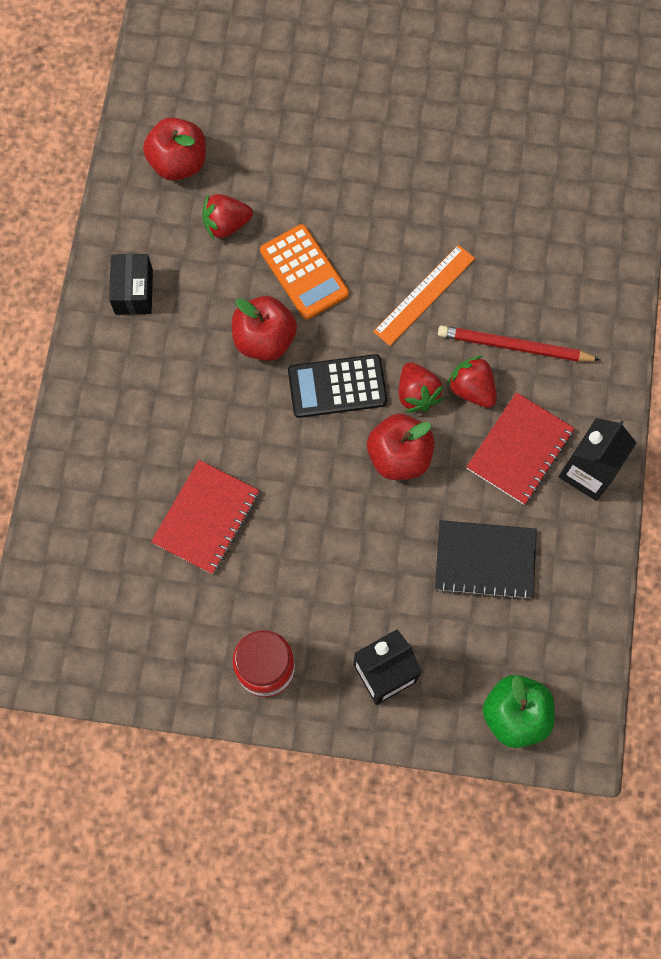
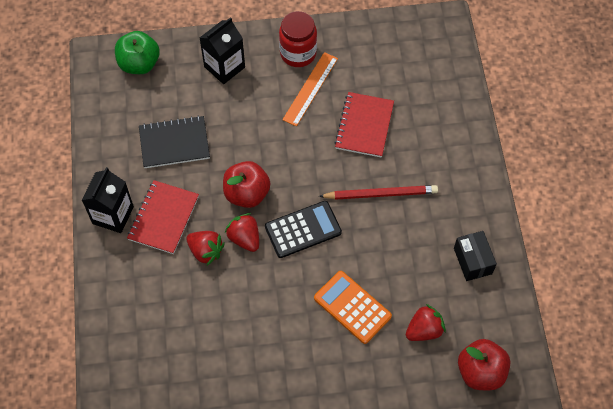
camera: 165 degrees right, 10 degrees down
(264, 340) = (365, 250): red apple -> none
(424, 295) = (256, 312): orange ruler -> orange ruler (310, 89)
(514, 347) = (181, 290): red pencil -> red pencil (380, 194)

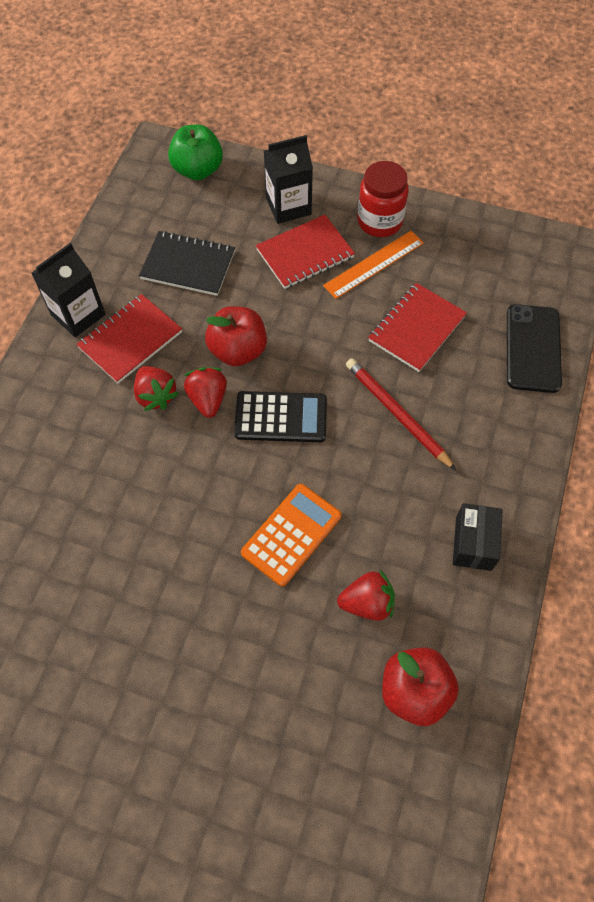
camera: 25 degrees right, 0 degrees up
(256, 100) = (305, 253): none -> red notebook
(352, 307) = (291, 534): orange calculator -> orange calculator turned 60 degrees clockwise
(380, 194) = (396, 414): red pencil -> red pencil turned 150 degrees counterclockwise
(449, 108) = (533, 348): none -> black phone

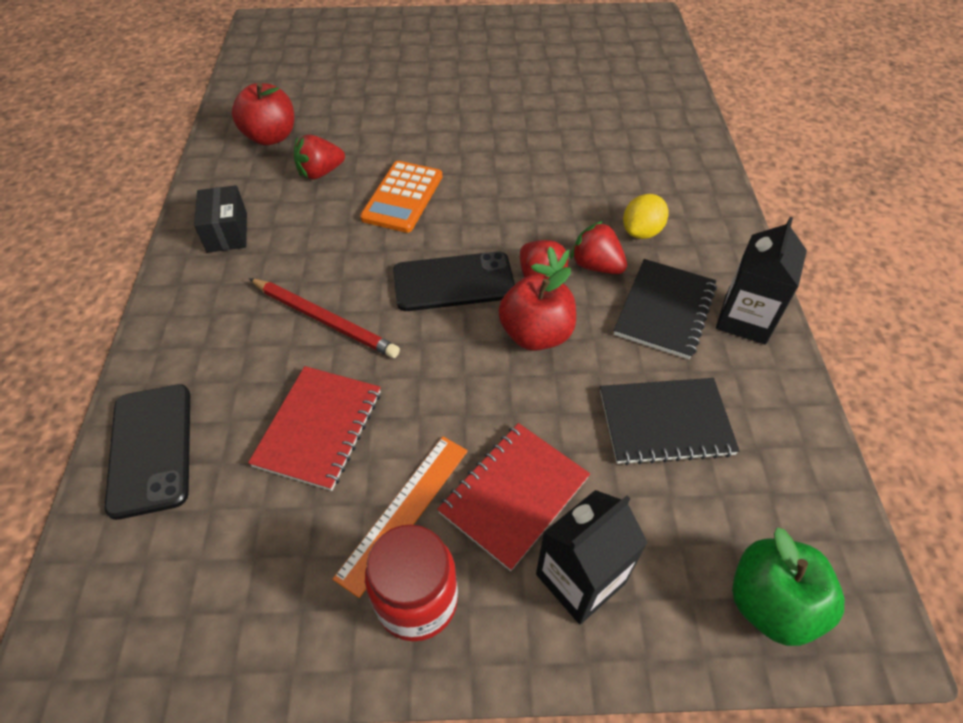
camera: 160 degrees right, 10 degrees down
(94, 417) = (641, 232): none -> yellow lemon
(130, 340) = (664, 310): red notebook -> black notebook
(281, 417) = (453, 282): black calculator -> black phone

